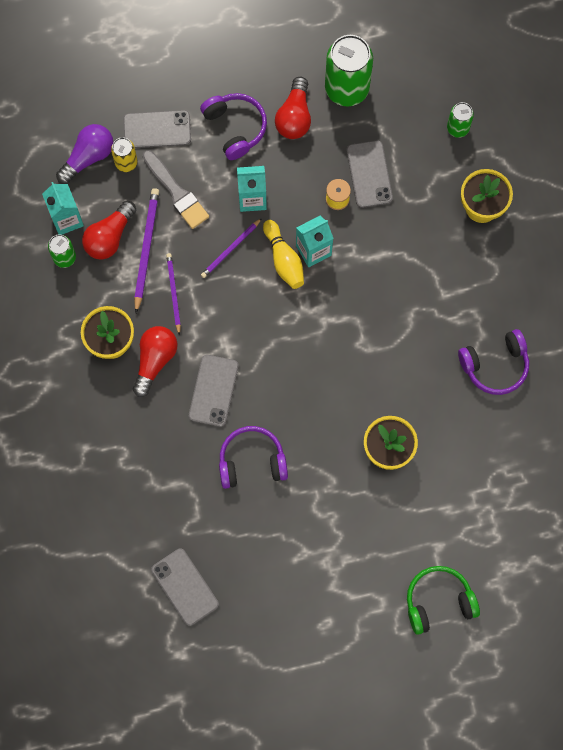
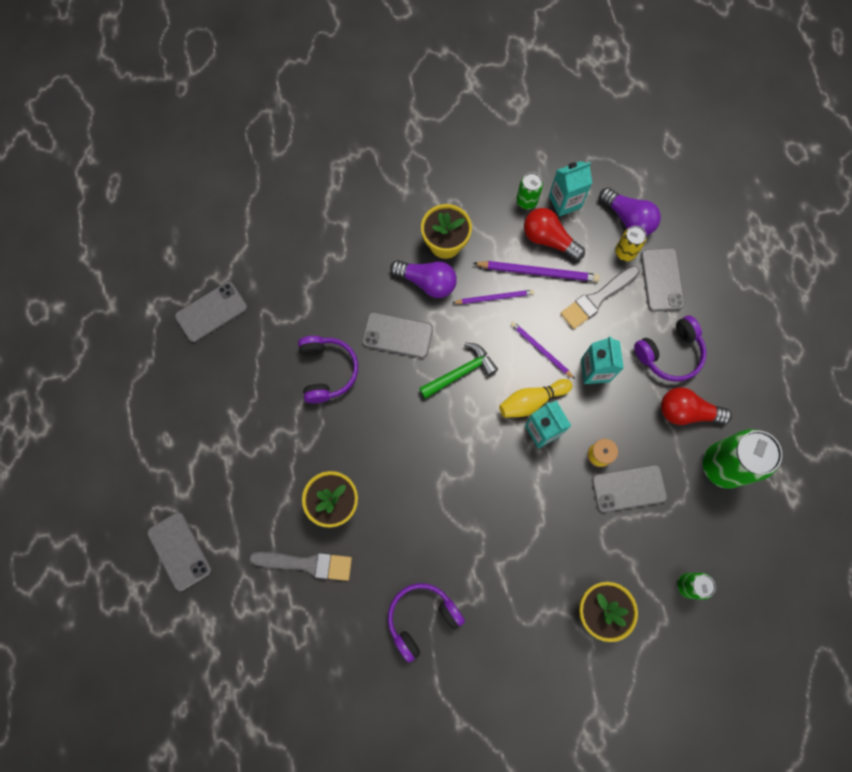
camera: 90 degrees right, 0 degrees up
(155, 360) = (427, 282): red light bulb -> purple light bulb
(254, 328) = (460, 372): none -> green hammer
(438, 601) = (179, 551): green headphones -> grey phone
(447, 475) = (306, 564): none -> grey brush
(495, 365) = (422, 618): purple headphones -> purple headphones turned 75 degrees clockwise

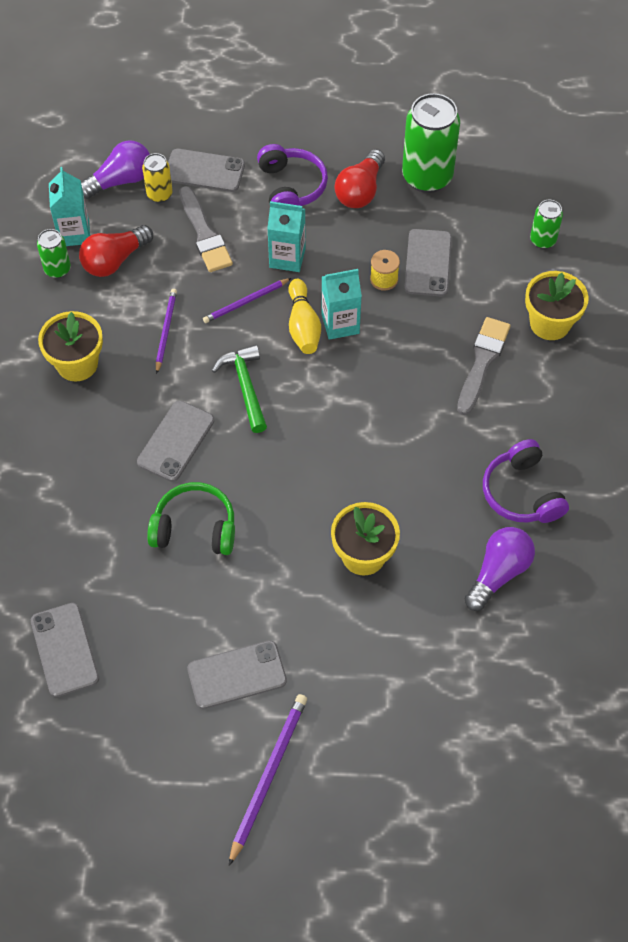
camera: 75 degrees left, 15 degrees down
(179, 551) = (376, 748): grey phone -> grey phone (237, 675)
(306, 564) = (429, 602): grey brush -> grey brush (482, 362)
(327, 371) = (195, 528): purple headphones -> green headphones
(427, 282) = (119, 394): purple light bulb -> purple light bulb (498, 573)
(538, 272) = (151, 280): purple pencil -> purple pencil (268, 775)

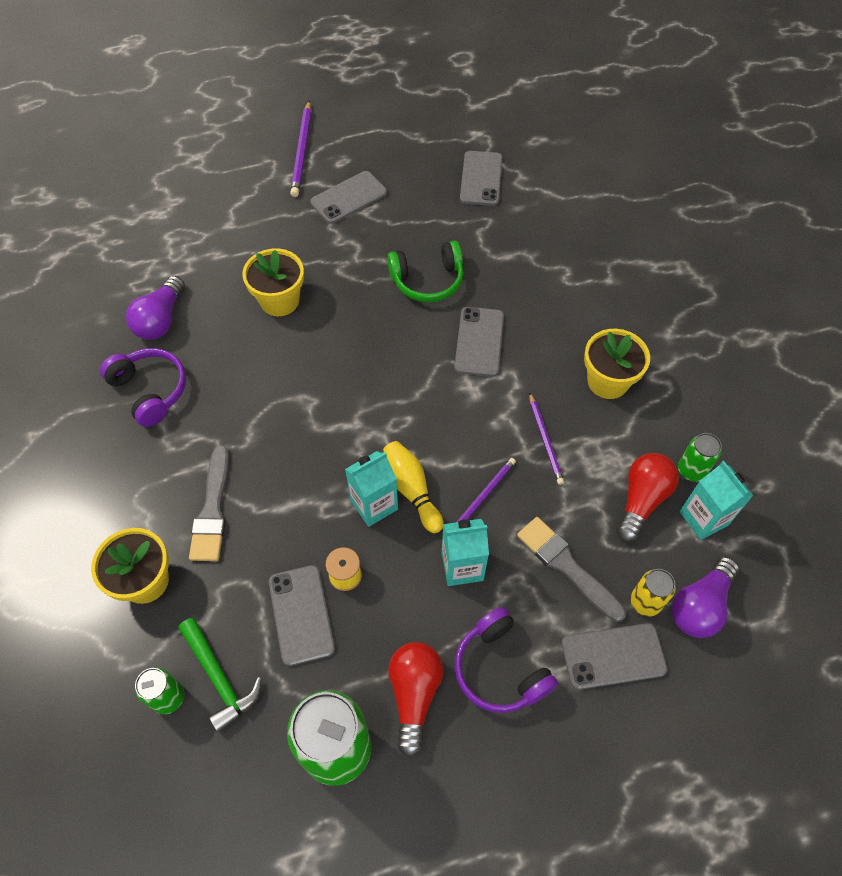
camera: 160 degrees right, 0 degrees up
(64, 649) = (481, 178): grey phone -> grey phone turned 45 degrees clockwise
(245, 387) = (441, 409): green hammer -> green hammer (219, 678)

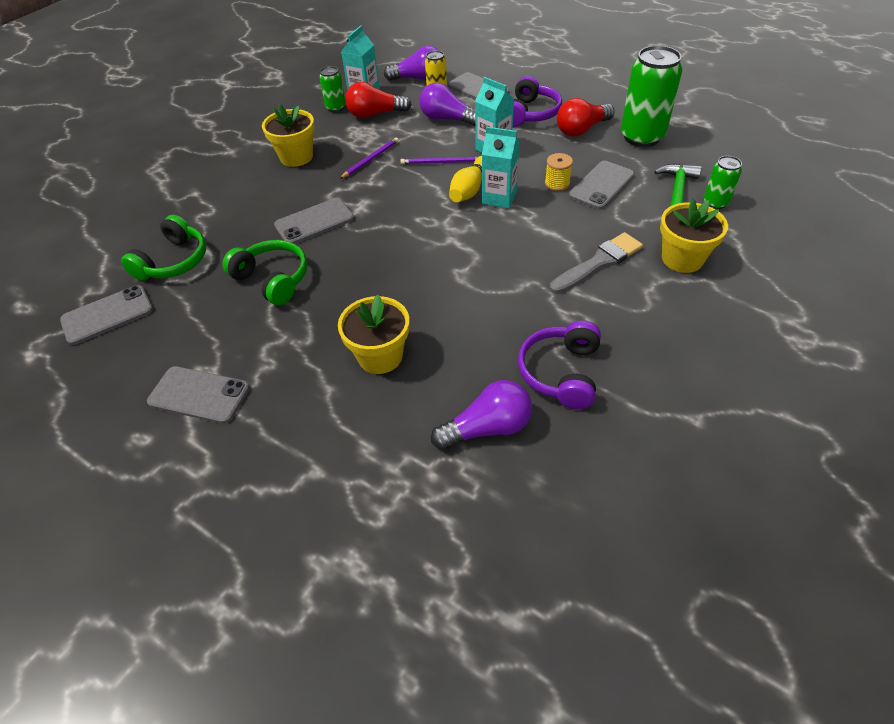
camera: 125 degrees left, 10 degrees down
(302, 151) = (141, 490): purple pencil -> none
(512, 232) = (174, 261): none -> green headphones
(567, 566) = (447, 119): grey brush -> purple light bulb

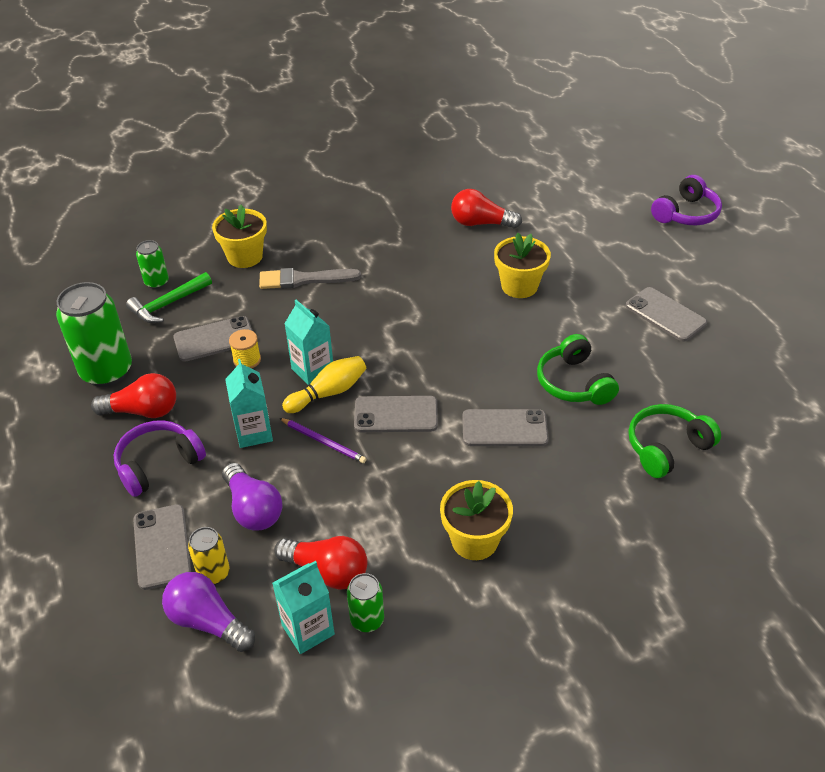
camera: 150 degrees left, 5 degrees down
(107, 315) = (740, 415): grey phone -> grey phone (396, 415)
(371, 159) = (391, 487): purple pencil -> none
(487, 428) = (481, 223): purple light bulb -> red light bulb
(561, 372) = (409, 230): purple headphones -> purple headphones (686, 214)

